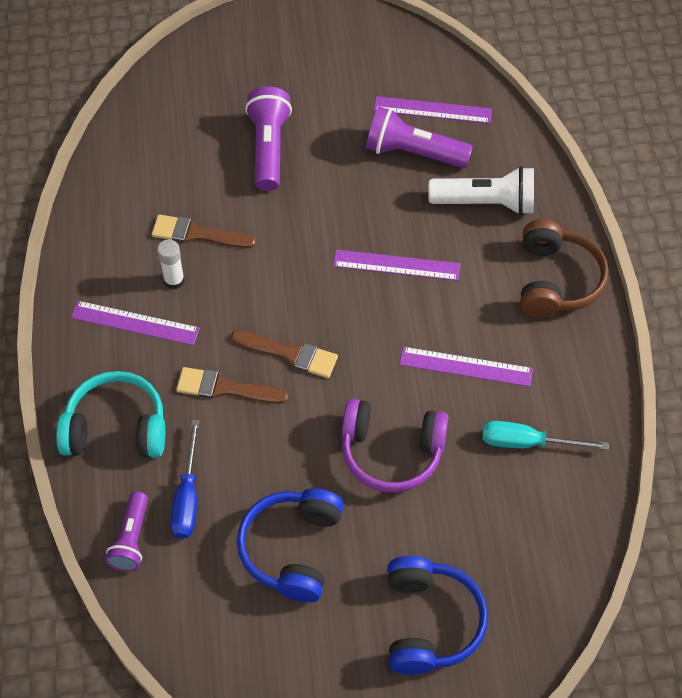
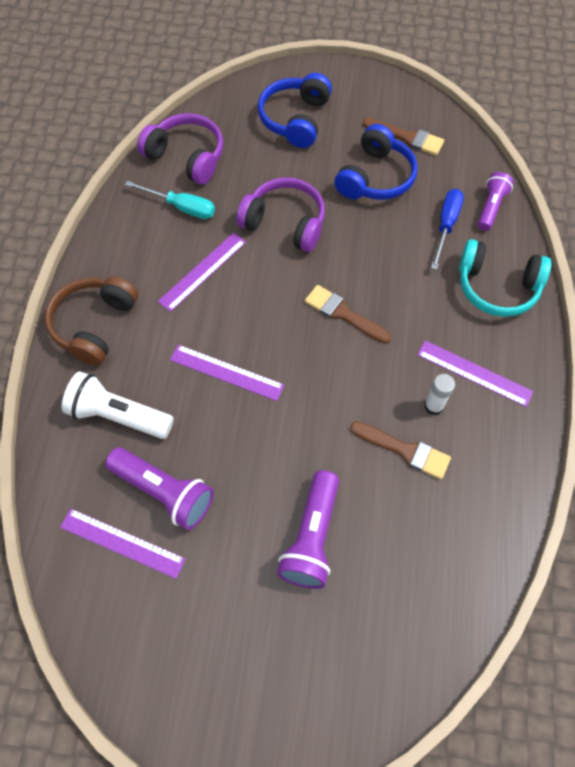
camera: 165 degrees left, 5 degrees up
(225, 388) = (403, 298): brown brush -> brown brush (407, 137)
(466, 366) = (203, 271): purple ruler -> purple ruler turned 75 degrees counterclockwise
(554, 519) = (186, 157): none -> purple headphones

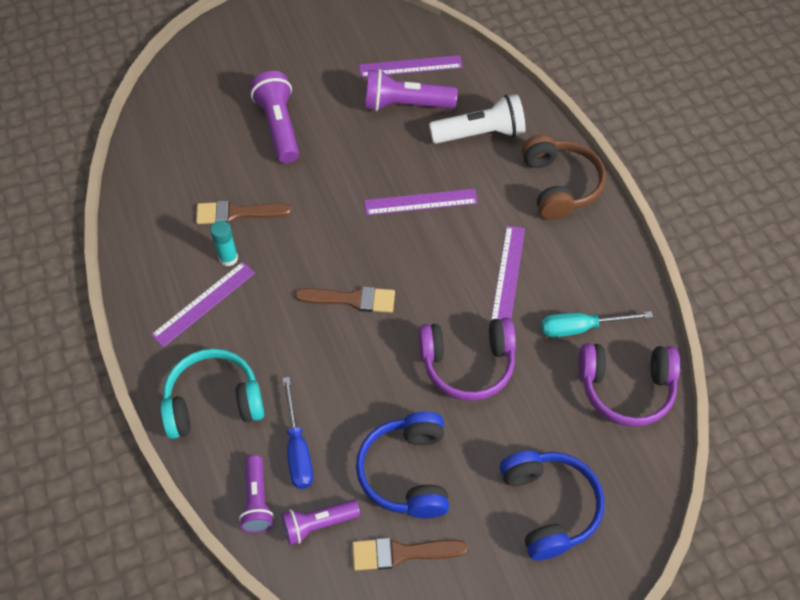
camera: 150 degrees right, 5 degrees down
(433, 406) = (228, 258): white glue stick -> turquoise glue stick
(454, 176) = (318, 524): none -> purple flashlight
(474, 373) = (203, 303): purple ruler -> purple ruler turned 45 degrees counterclockwise

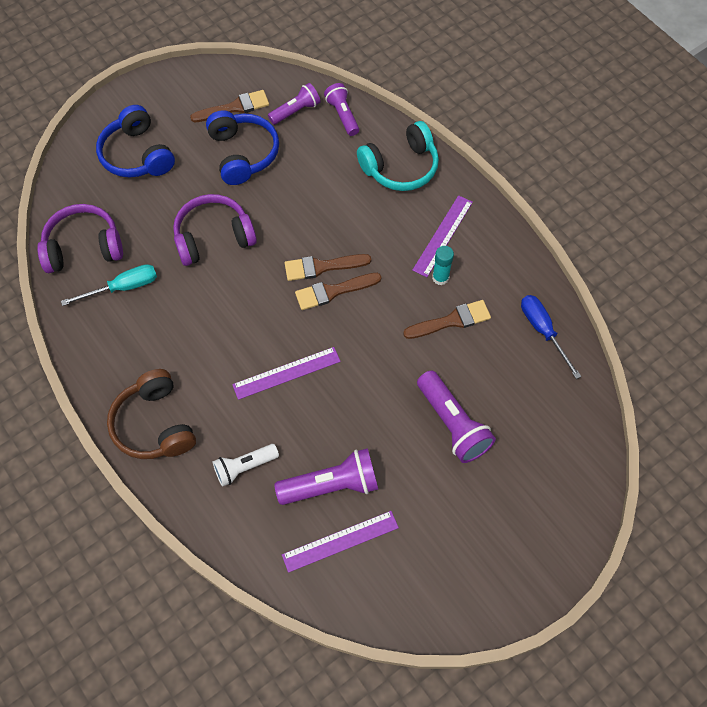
camera: 165 degrees right, 5 degrees up
(297, 449) = (326, 151): blue screwdriver -> blue screwdriver (543, 331)
(348, 270) = (333, 291): none -> brown brush
(480, 134) = (244, 467): white flashlight -> white flashlight, size x0.65
(507, 275) = (192, 320): purple ruler -> none

